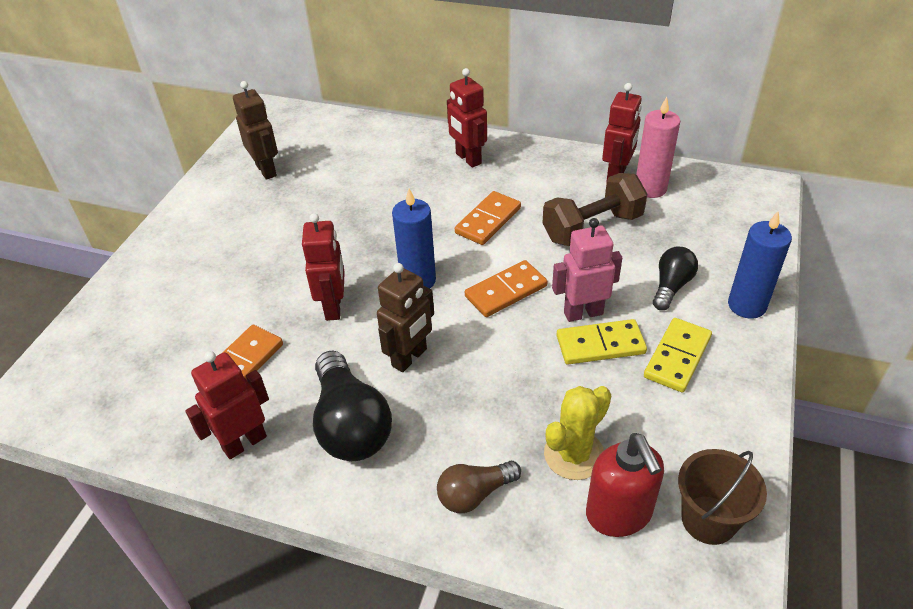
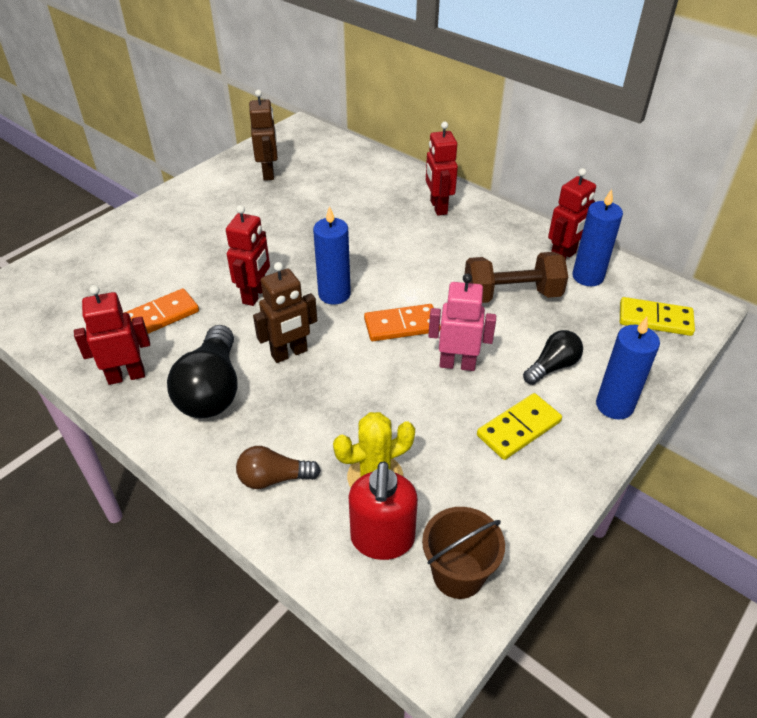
camera: 20 degrees right, 0 degrees up
(488, 220) = (423, 263): orange domino -> none
(600, 344) = (455, 395): yellow domino -> yellow domino (655, 319)
(650, 188) = (587, 276): pink candle -> blue candle

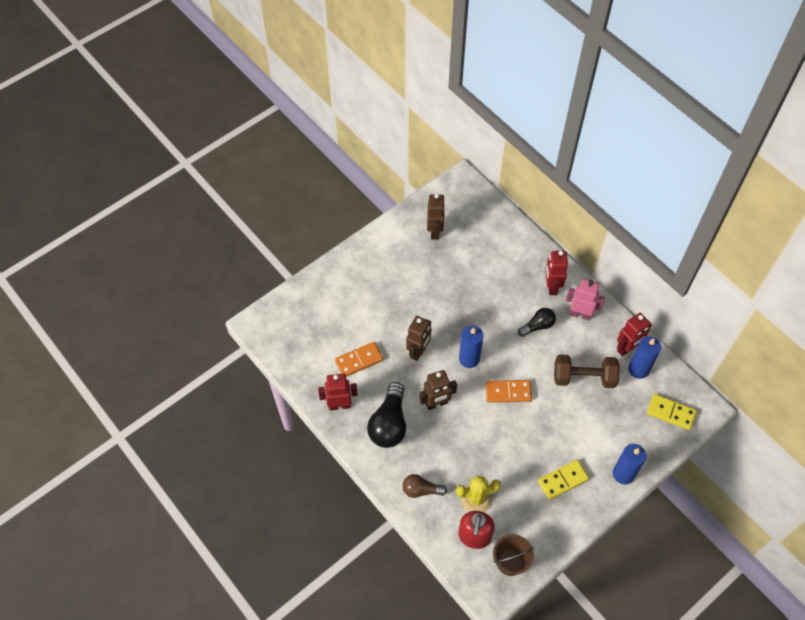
camera: 10 degrees right, 15 degrees up
(255, 295) = (418, 351): red robot -> brown robot
(457, 364) = (537, 428): pink robot -> pink robot (580, 314)
(552, 366) = (594, 439): black light bulb -> black light bulb (538, 326)

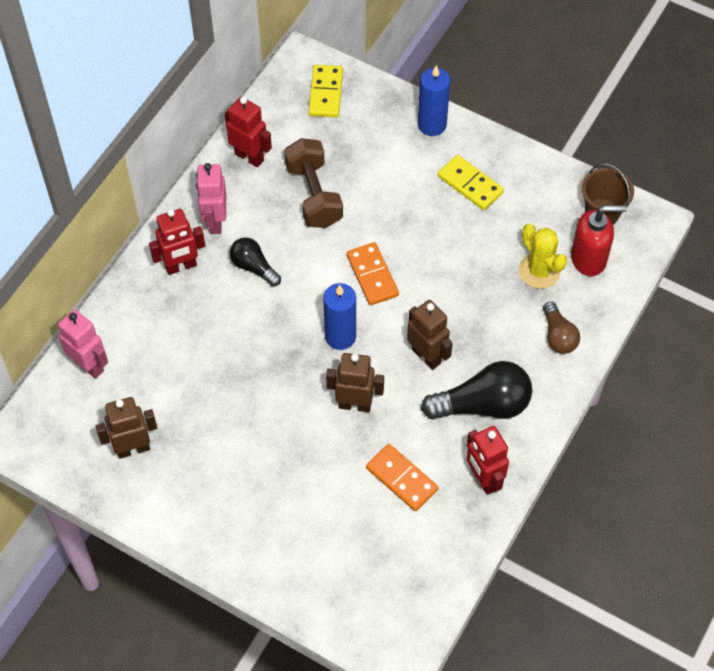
camera: 110 degrees left, 0 degrees up
(497, 223) = (89, 365): none -> pink robot
(638, 369) = (276, 138): blue candle -> none

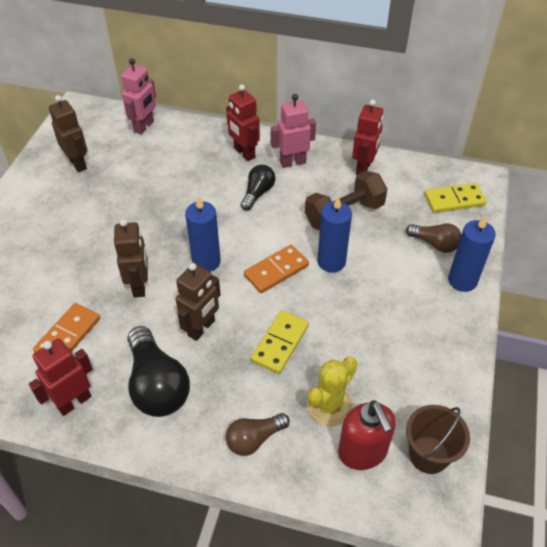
camera: 75 degrees right, 10 degrees down
(375, 224) = (331, 262): none -> blue candle
(379, 130) = (435, 244): none -> brown light bulb
(470, 184) = (408, 325): yellow domino -> yellow domino (280, 343)

